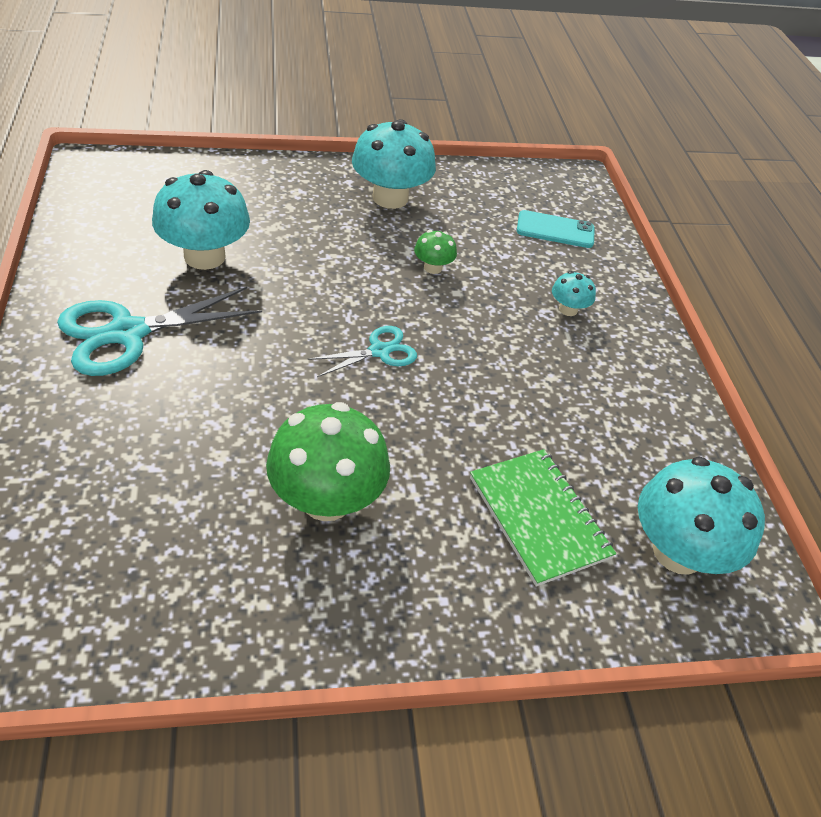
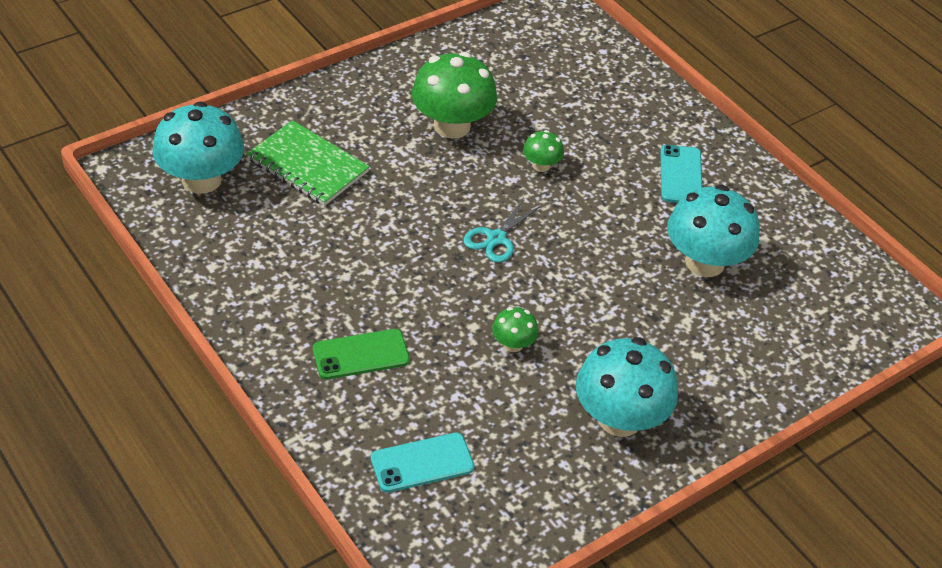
camera: 155 degrees right, 0 degrees up
(128, 333) = (681, 175): turquoise scissors -> turquoise phone
(265, 404) = (541, 165): none -> green mushroom
(568, 309) = (361, 355): turquoise mushroom -> green phone

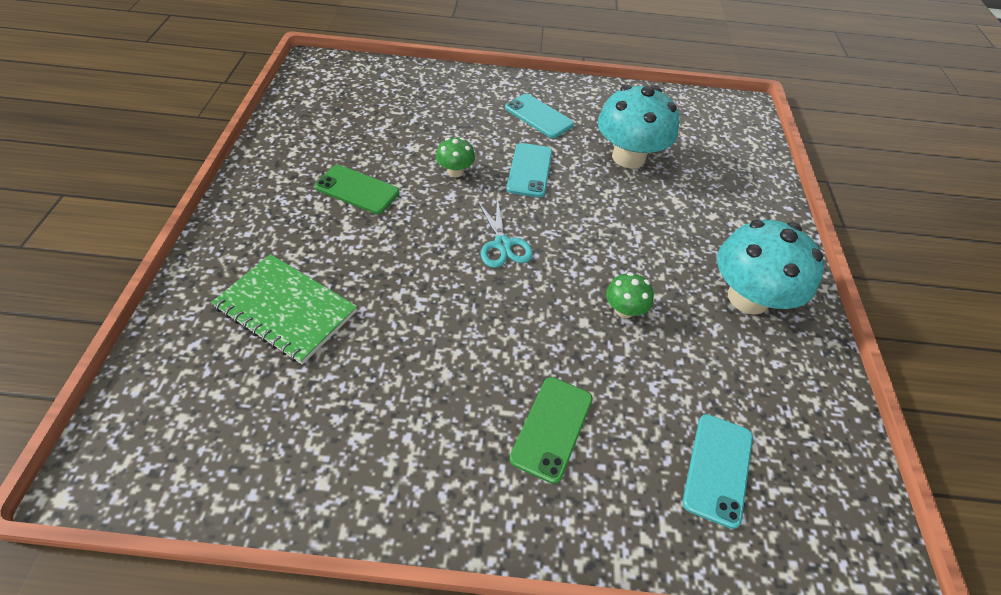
camera: 50 degrees left, 5 degrees up
(201, 180) = (199, 409): turquoise mushroom -> none
(307, 166) = (286, 310): green notebook -> green notebook turned 45 degrees clockwise
(452, 126) = (357, 190): green mushroom -> green phone
(601, 208) = (529, 170): none -> turquoise phone

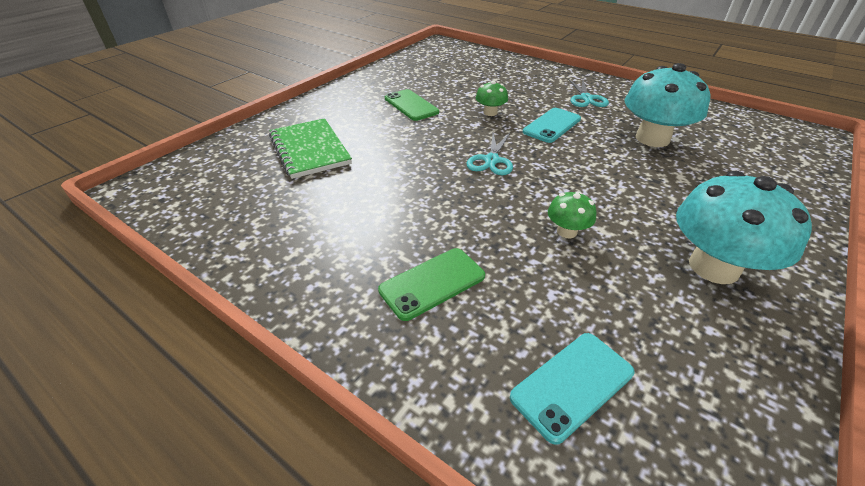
camera: 35 degrees right, 10 degrees down
(538, 116) = (586, 98): turquoise phone -> turquoise scissors

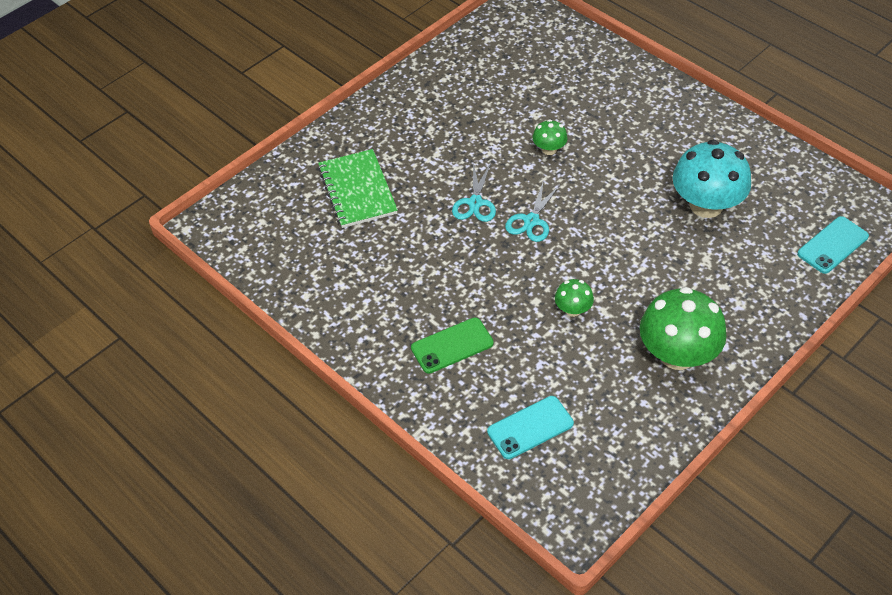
camera: 10 degrees right, 10 degrees up
(411, 105) = (465, 130): green phone -> none
(552, 125) = (608, 176): turquoise phone -> turquoise phone (832, 245)
(586, 98) = (664, 133): turquoise scissors -> turquoise scissors (475, 203)
(713, 267) = (677, 354): turquoise mushroom -> green mushroom

